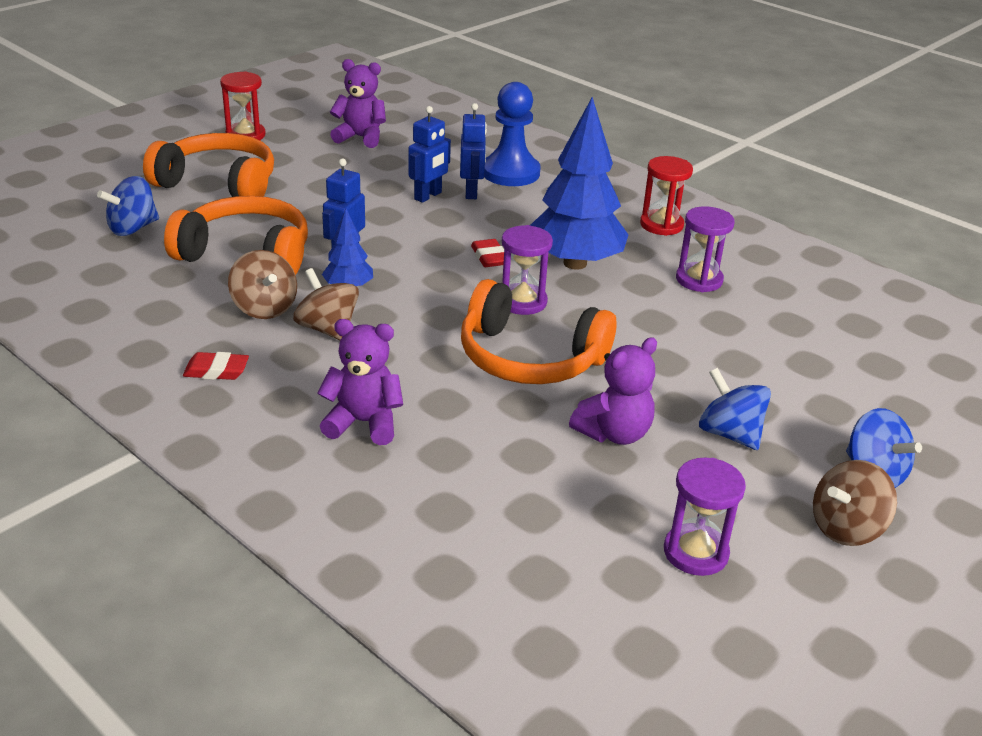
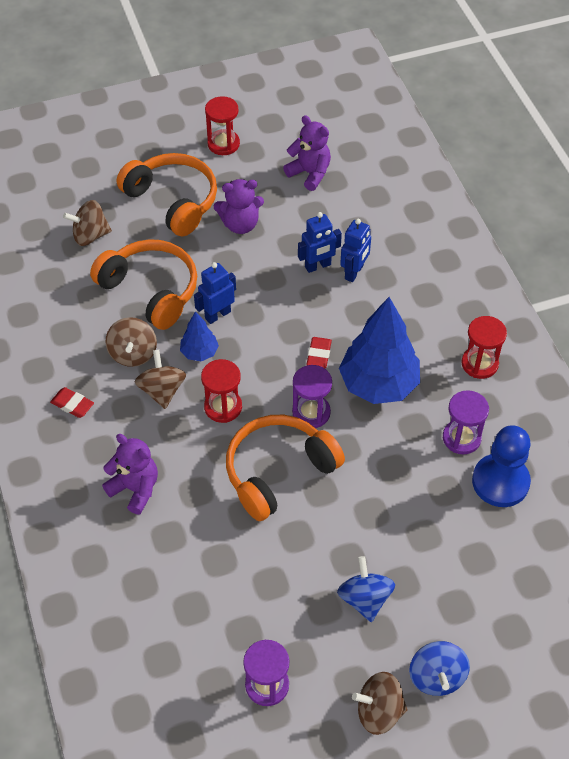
camera: 30 degrees right, 20 degrees up
(133, 228) = (90, 235): blue spinning top -> brown spinning top
(415, 323) = (223, 407): none -> red hourglass
(510, 173) = (401, 257): blue pawn -> blue pawn (500, 482)
(529, 358) = (278, 471): orange headphones -> orange headphones turned 90 degrees clockwise
(614, 433) = (287, 565): purple teddy bear -> purple teddy bear (240, 224)

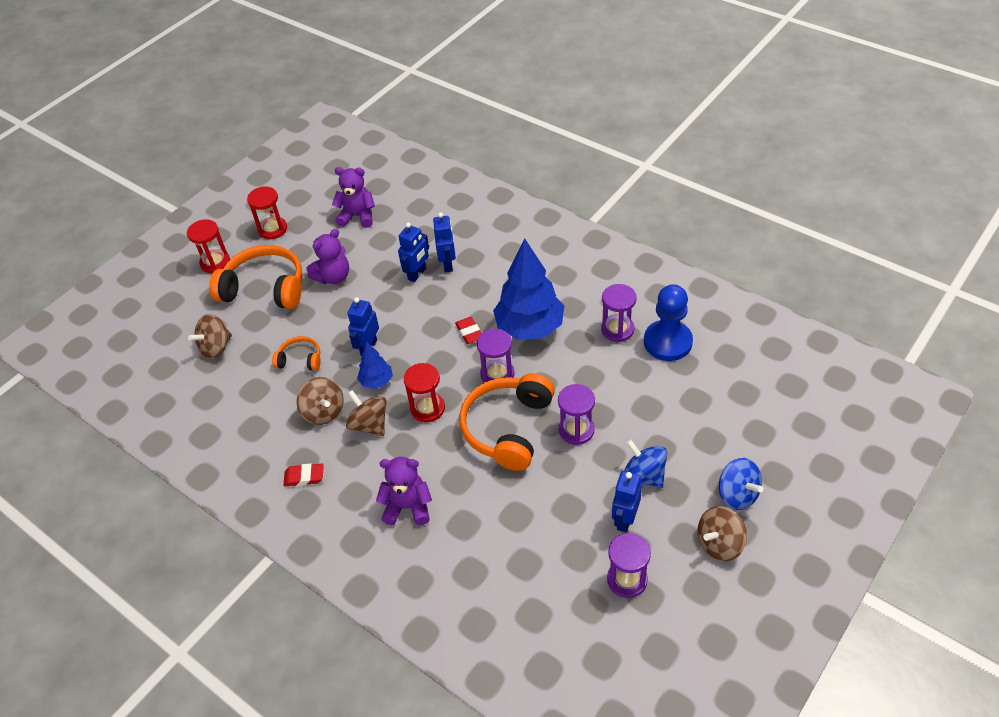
camera: 30 degrees left, 5 degrees down
(151, 290) = (300, 359): orange headphones -> orange headphones, size x0.50
(311, 628) = (625, 519): none -> blue robot
(338, 514) = (576, 430): none -> purple hourglass
(479, 364) = (588, 275): red hourglass -> red hourglass (215, 262)

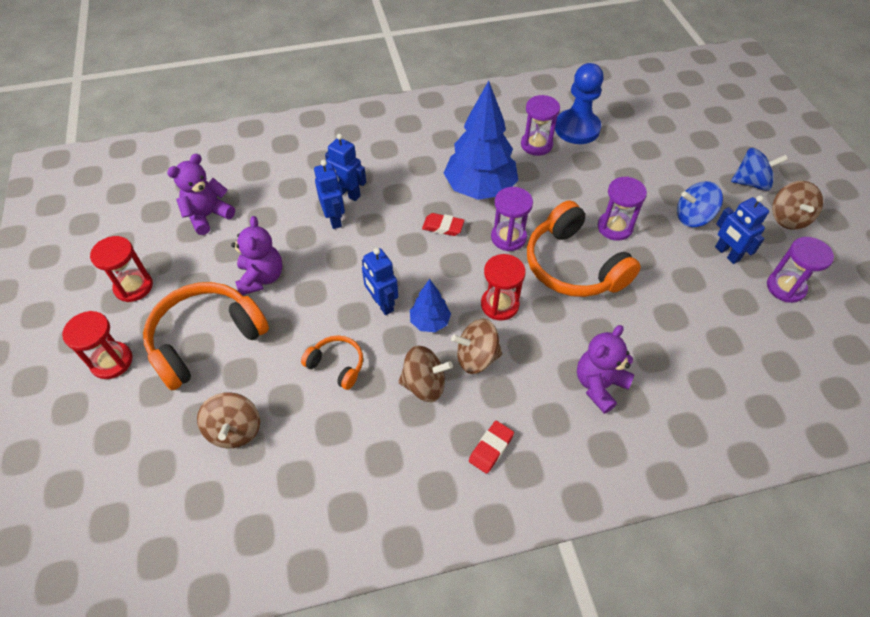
camera: 55 degrees left, 5 degrees up
(300, 359) = (337, 365): orange headphones -> orange headphones turned 75 degrees clockwise

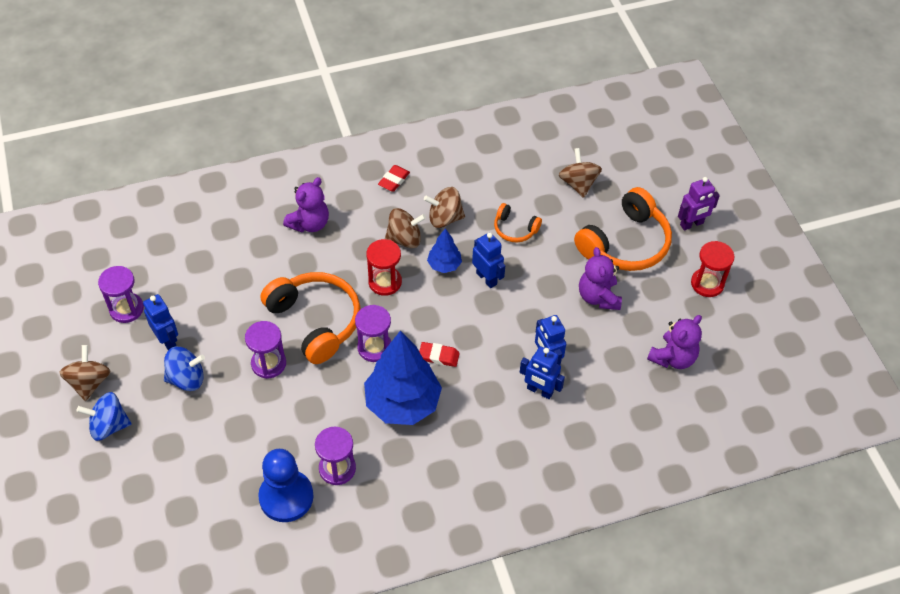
camera: 175 degrees right, 0 degrees up
(112, 361) = (692, 224): red hourglass -> purple robot

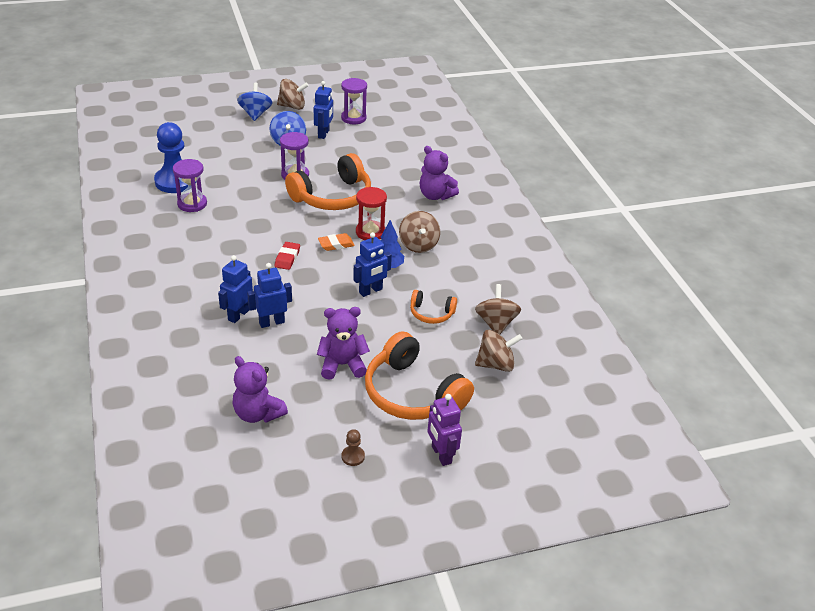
camera: 90 degrees right, 15 degrees down
(167, 340) = (324, 134): blue robot -> blue robot turned 45 degrees counterclockwise
(374, 347) = (302, 225): purple hourglass -> none
(394, 180) = (488, 241): red eraser -> none
(403, 403) = (244, 237): blue tree -> none
(410, 312) = (336, 244): none -> orange eraser
(444, 218) = (443, 269): brown spinning top -> brown spinning top (496, 323)
(515, 229) = (431, 313): orange headphones -> orange headphones turned 105 degrees counterclockwise
(707, 284) = (353, 456): red hourglass -> brown pawn

